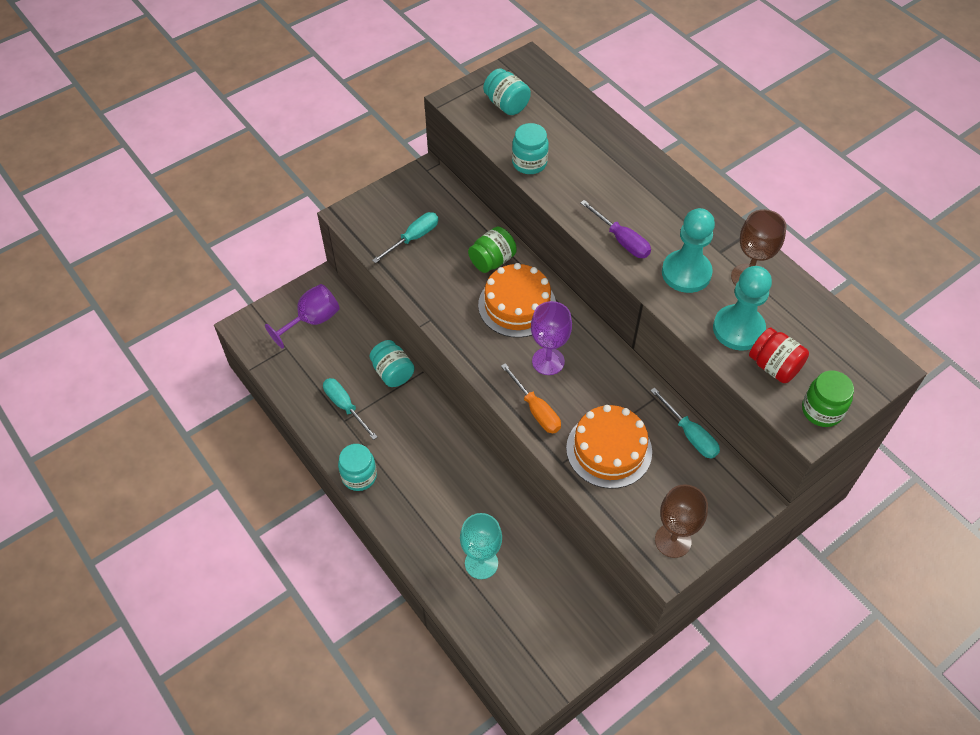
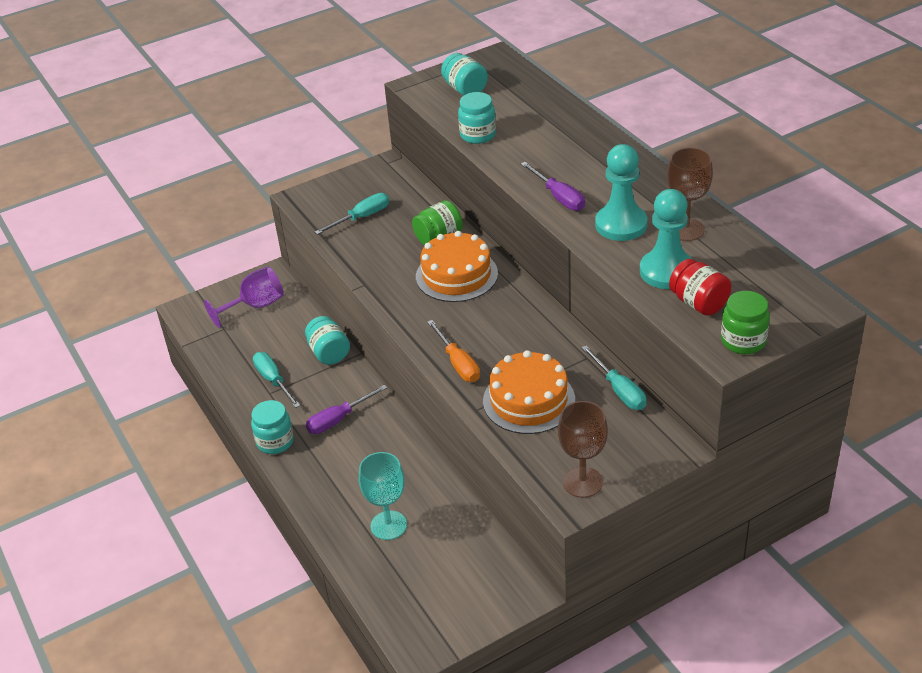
camera: 10 degrees right, 15 degrees down
(415, 448) = (338, 419): none -> purple screwdriver
(548, 361) = (479, 323): purple goblet -> none

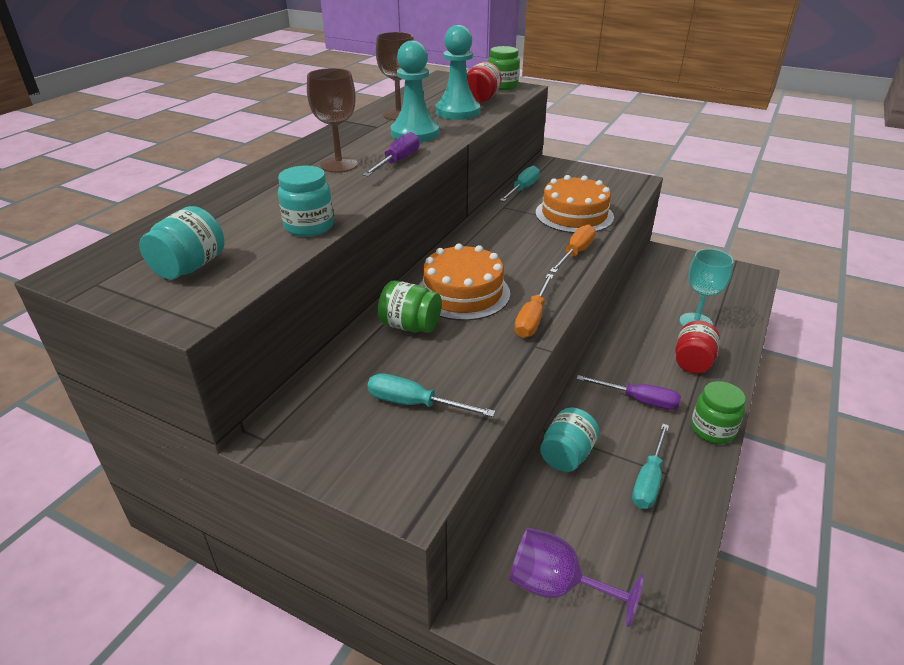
camera: 125 degrees left, 5 degrees down
(275, 442) = (712, 430): turquoise jar -> green jar
(345, 483) = (692, 362): none -> red jar
(393, 296) = (532, 318): none -> orange screwdriver
(582, 482) = (616, 181): brown goblet -> brown goblet (339, 165)

